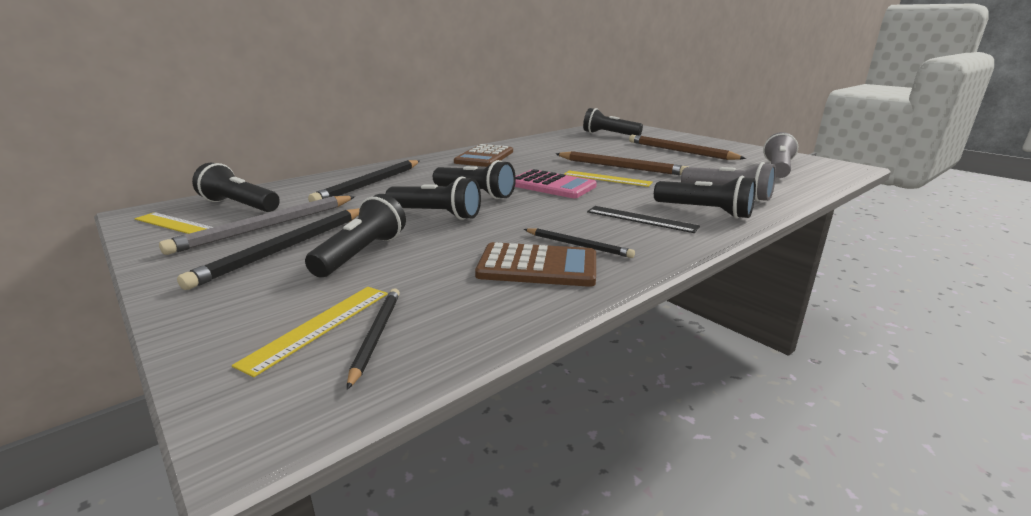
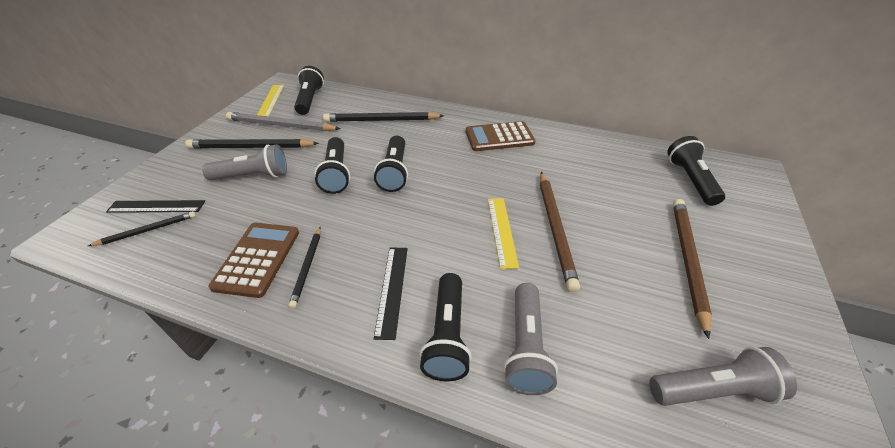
camera: 60 degrees right, 20 degrees up
(318, 326) = (156, 206): yellow ruler -> black ruler
(361, 254) = (253, 176): black flashlight -> grey flashlight
(537, 266) = (257, 259): brown calculator -> brown calculator turned 150 degrees counterclockwise
(552, 185) = (449, 203): pink calculator -> none

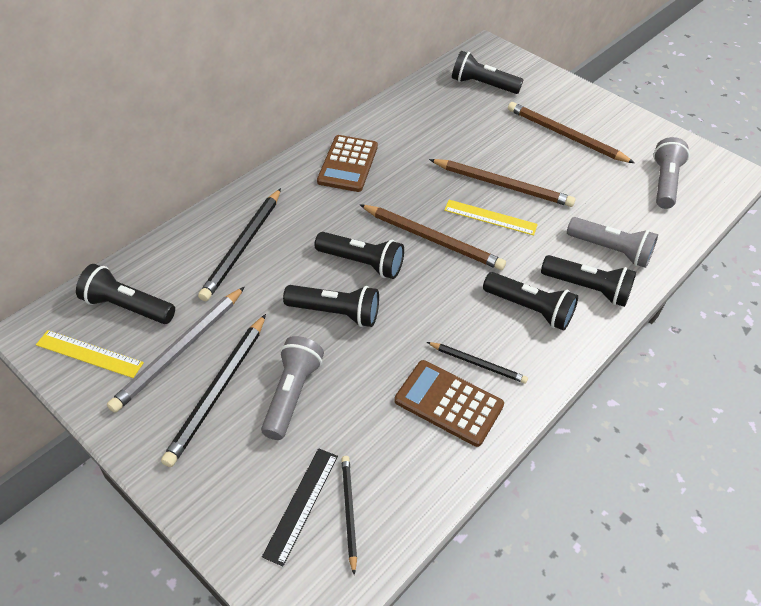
camera: 70 degrees left, 5 degrees up
(392, 289) = (529, 309): black ruler -> black flashlight
(446, 202) = (433, 239): none -> brown pencil

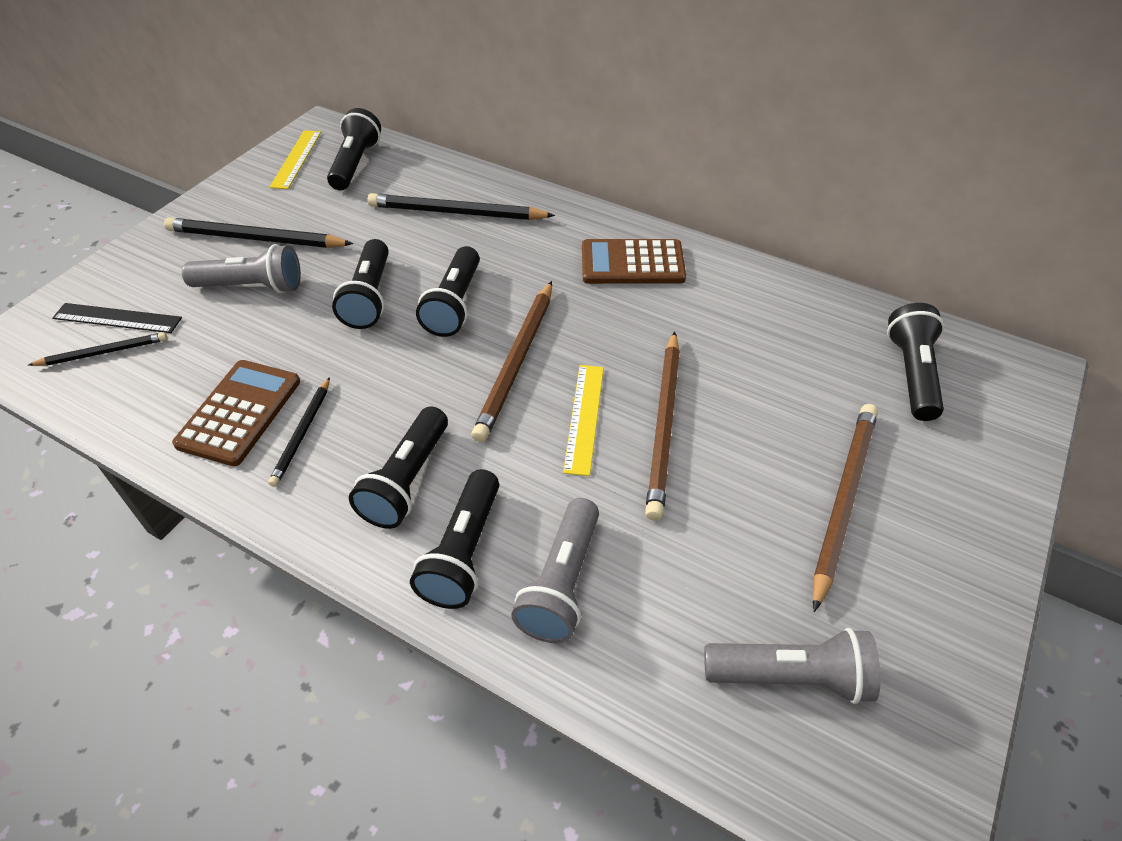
camera: 80 degrees right, 0 degrees up
(180, 350) = (304, 205): grey pencil -> none

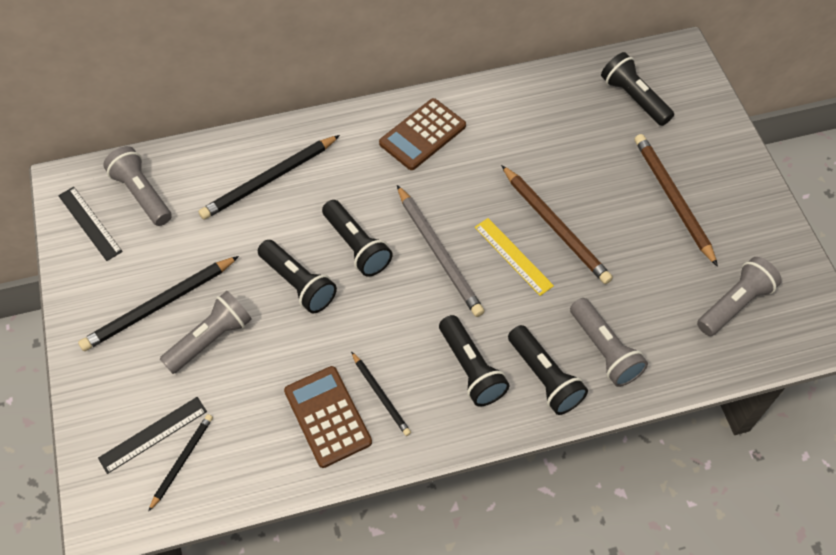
camera: 45 degrees left, 10 degrees up
(296, 159) = (90, 223): yellow ruler -> black ruler
(355, 164) = (142, 194): black flashlight -> grey flashlight
(517, 362) = (439, 253): brown pencil -> grey pencil

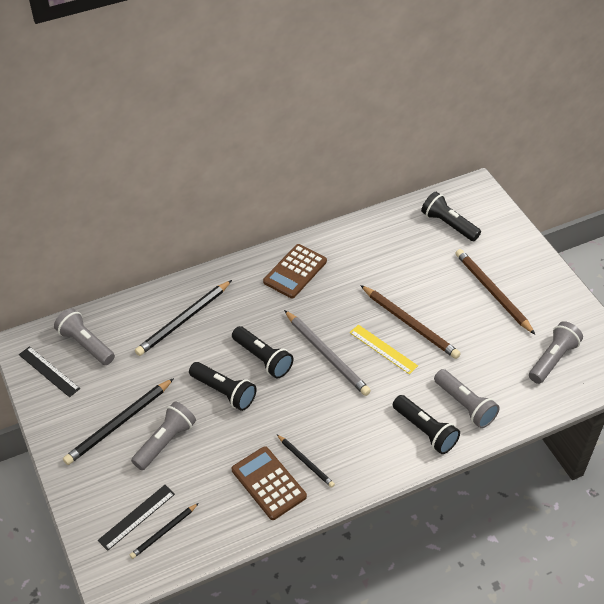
camera: 10 degrees left, 10 degrees down
(182, 461) = (164, 532): black pencil -> black pencil turned 150 degrees counterclockwise
(471, 368) = (369, 433): black flashlight -> none

